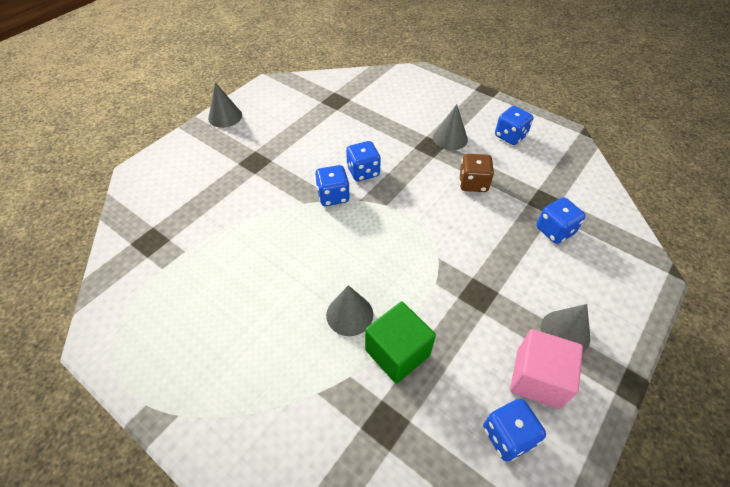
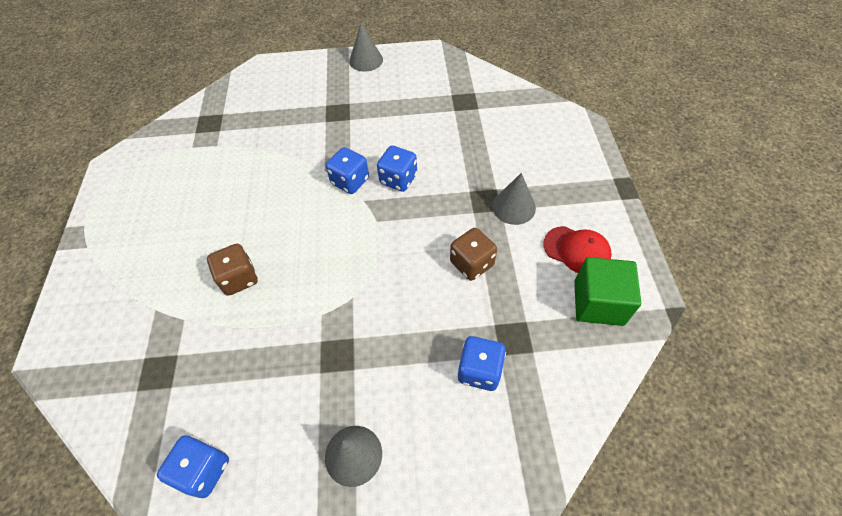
camera: 50 degrees right, 5 degrees up
(349, 314) = (239, 278): grey cone -> brown dice
(397, 352) = (227, 335): green cube -> green cube (598, 303)
(510, 136) = (577, 250): blue dice -> red cap
(537, 378) = (280, 461): pink cube -> none

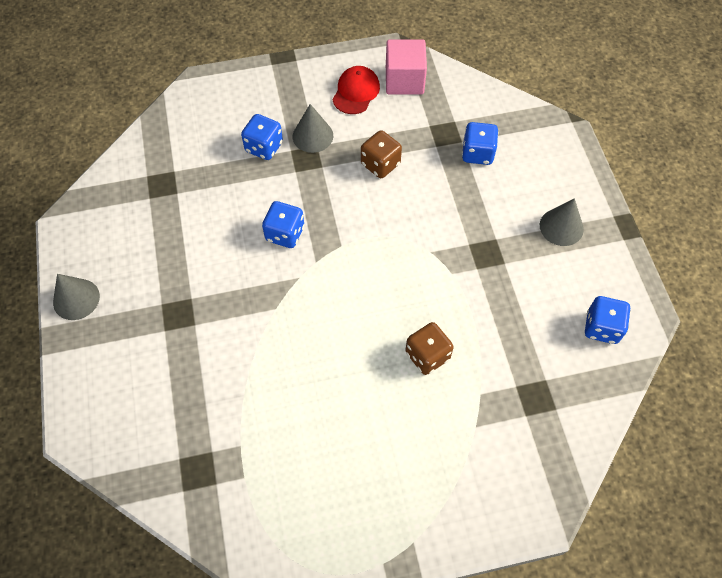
camera: 100 degrees left, 5 degrees up
(350, 181) = (291, 279): blue dice -> blue dice (264, 147)
(598, 303) = (404, 80): green cube -> pink cube

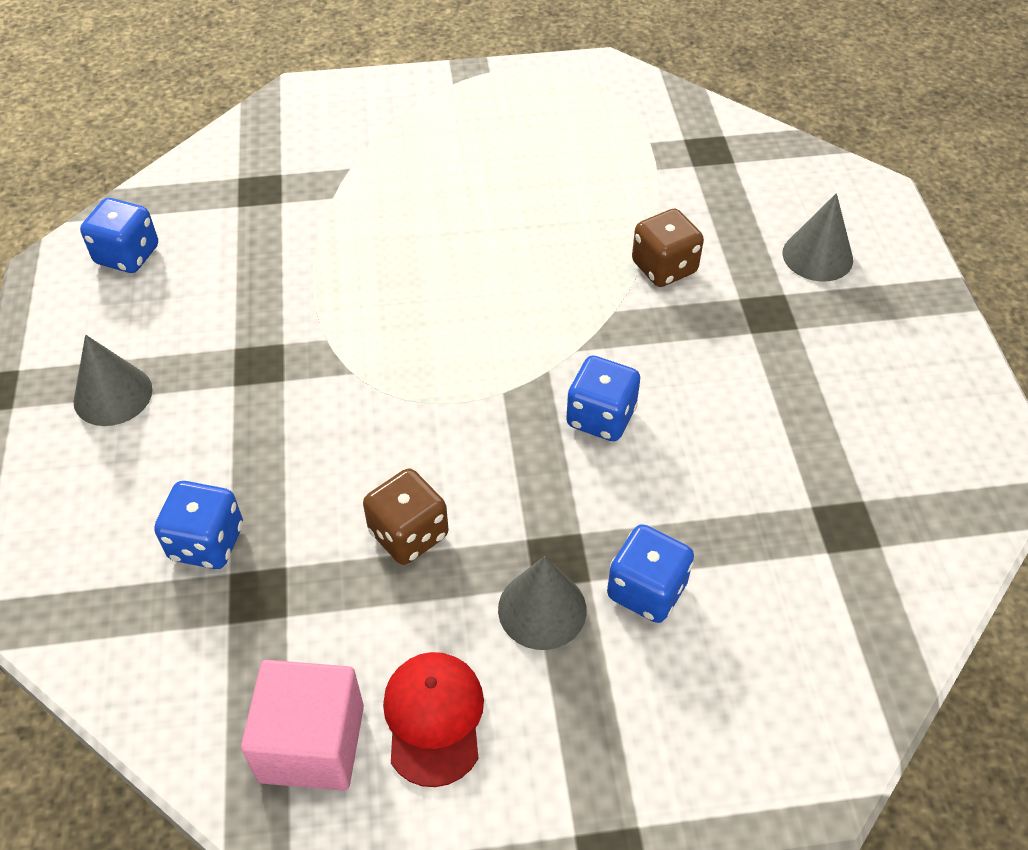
camera: 175 degrees left, 10 degrees down
(76, 299) = (938, 342): grey cone -> grey cone (817, 256)
(356, 92) = (434, 718): red cap -> red cap turned 150 degrees clockwise
(427, 355) = (393, 240): brown dice -> brown dice (664, 268)

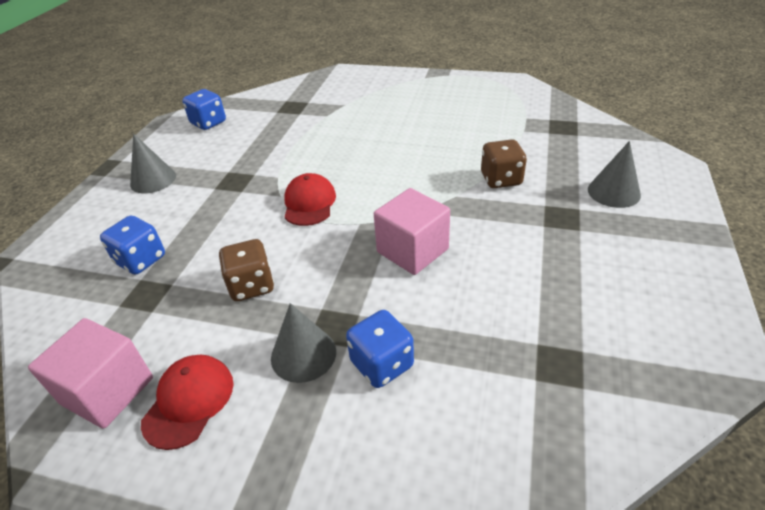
camera: 25 degrees right, 10 degrees down
(408, 376) = (309, 203): none -> red cap
(601, 417) = (412, 250): blue dice -> pink cube

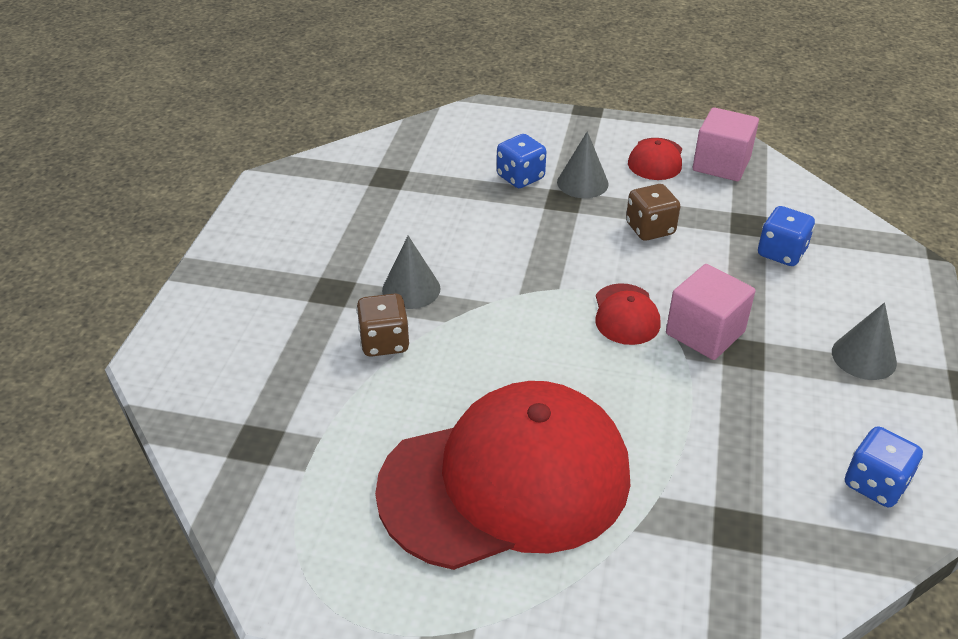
camera: 175 degrees right, 0 degrees up
(409, 117) = (506, 481): none -> red cap
(412, 250) = (498, 257): pink cube -> pink cube (705, 333)
(613, 192) = (256, 319): grey cone -> grey cone (411, 289)

